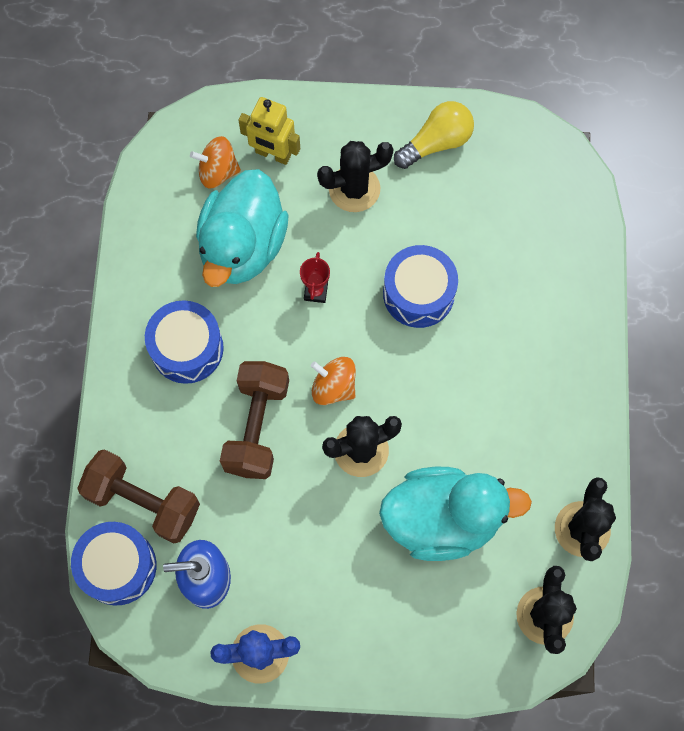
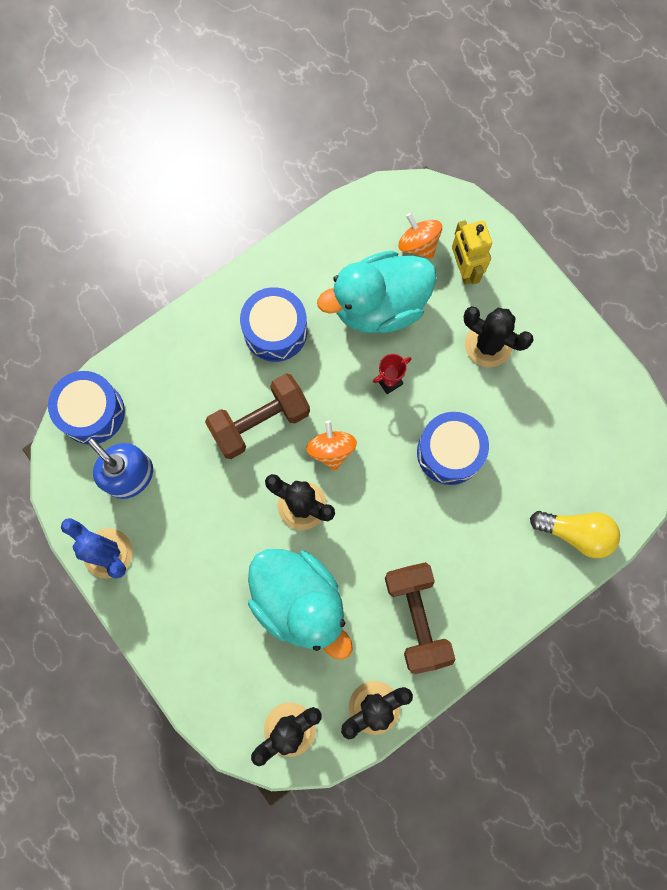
camera: 50 degrees right, 5 degrees up
(143, 501) = (148, 391): brown dumbbell -> brown dumbbell (416, 618)
(436, 143) = (575, 372): yellow light bulb -> yellow light bulb (575, 533)

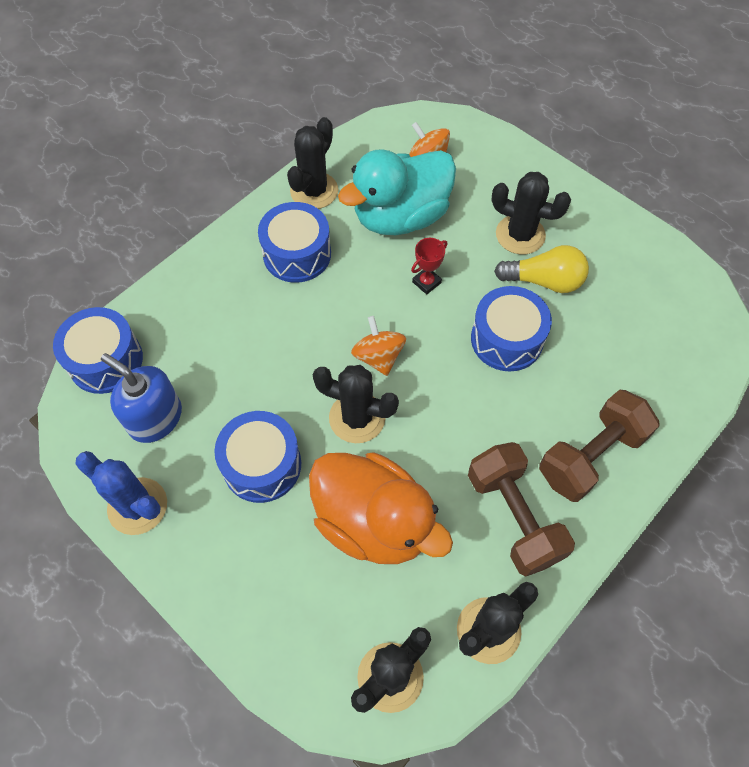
camera: 10 degrees left, 15 degrees down
(215, 534) = (262, 465): none -> blue drum
(260, 422) = (295, 341): brown dumbbell -> brown dumbbell (591, 455)
(299, 601) = (374, 522): turquoise duck -> orange duck
(302, 263) = (314, 191): none -> black cactus
(464, 269) = (478, 174): yellow robot -> none
(575, 533) = (665, 397): yellow light bulb -> yellow light bulb (544, 281)

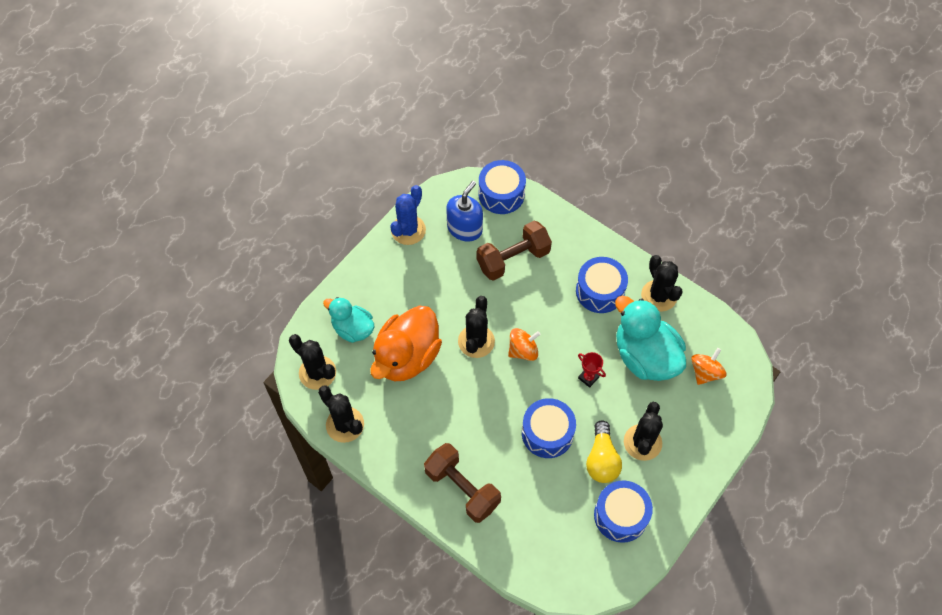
camera: 85 degrees right, 0 degrees up
(262, 465) = (439, 291): blue drum -> blue drum (620, 515)
(312, 610) = (353, 329): none -> turquoise duck
(314, 191) = (659, 296): black cactus -> black cactus turned 45 degrees clockwise
(514, 516) = (416, 439): brown dumbbell -> brown dumbbell (513, 259)

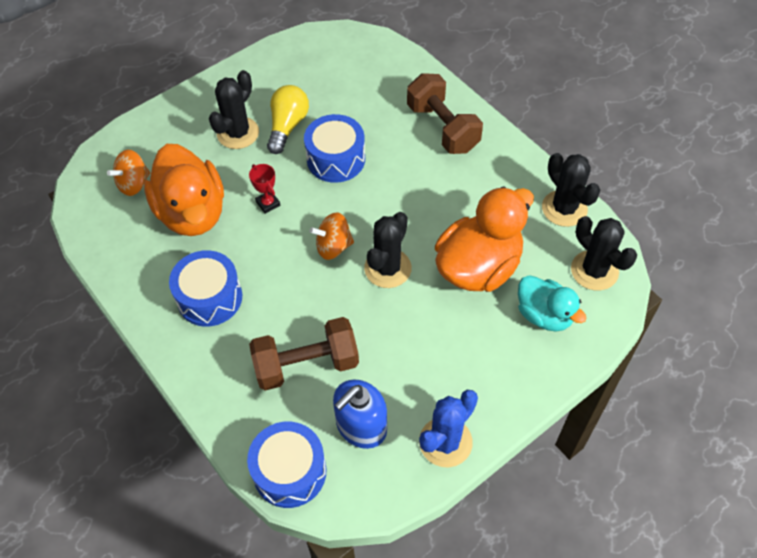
camera: 165 degrees left, 5 degrees down
(620, 515) = (289, 79): blue drum -> none
(645, 356) = (192, 213): turquoise duck -> orange duck
(659, 296) = (139, 277): black cactus -> none

